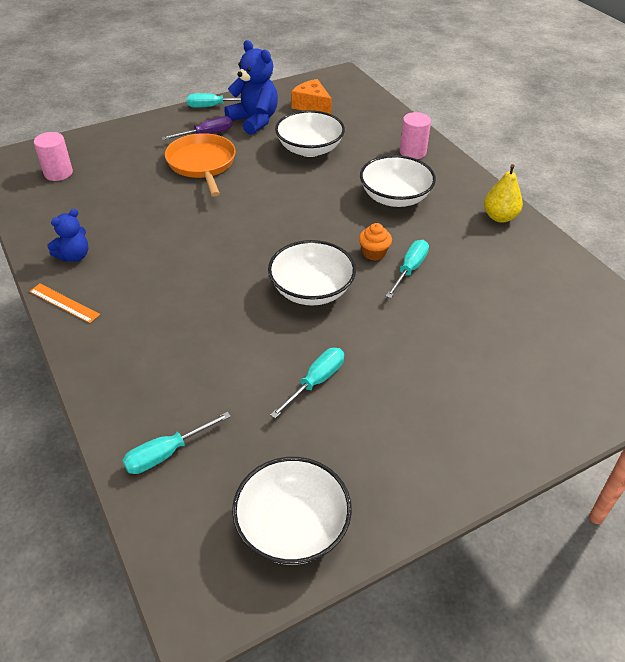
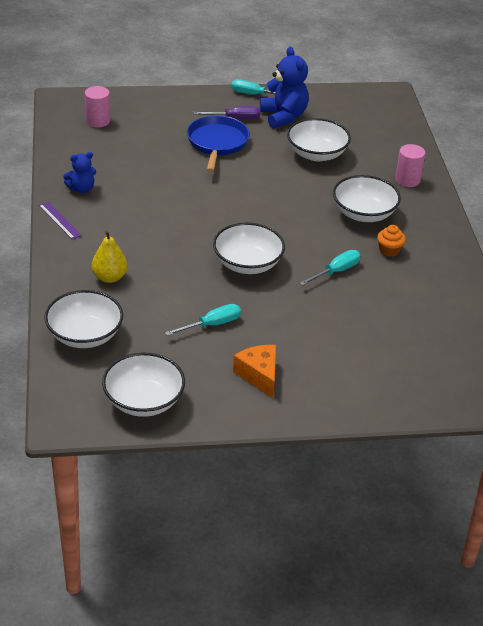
camera: 20 degrees right, 5 degrees down
(64, 303) = (60, 220): orange ruler -> purple ruler
(167, 453) = (85, 335): turquoise screwdriver -> white bowl
(202, 164) = (217, 143): orange pan -> blue pan
(312, 105) = (344, 115): orange cheese -> orange cheese (259, 375)
(374, 253) = (315, 251): orange cupcake -> orange cupcake (389, 250)
(499, 217) = (444, 253): yellow pear -> yellow pear (109, 277)

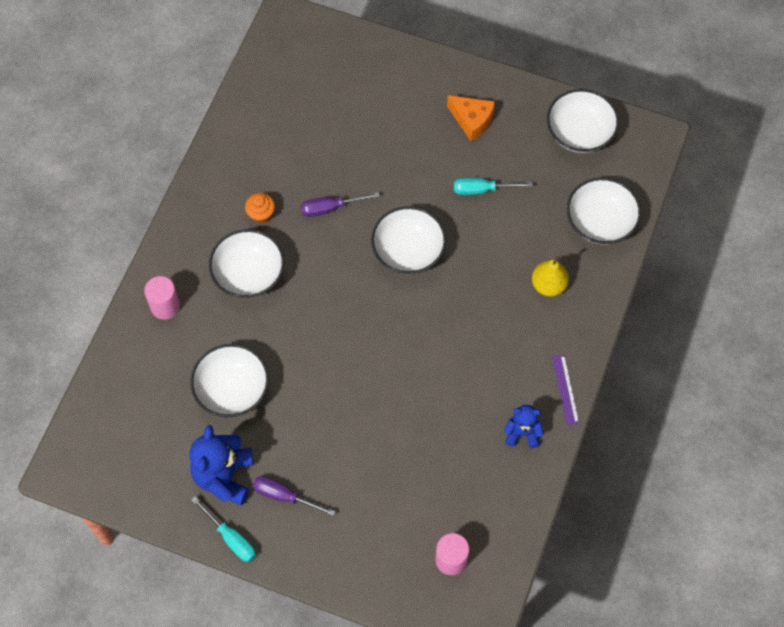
camera: 150 degrees left, 25 degrees up
(217, 143) = (332, 456): blue pan -> none
(259, 375) = (472, 121): orange cheese -> orange cheese turned 60 degrees counterclockwise
(336, 271) = (330, 208): turquoise screwdriver -> purple screwdriver

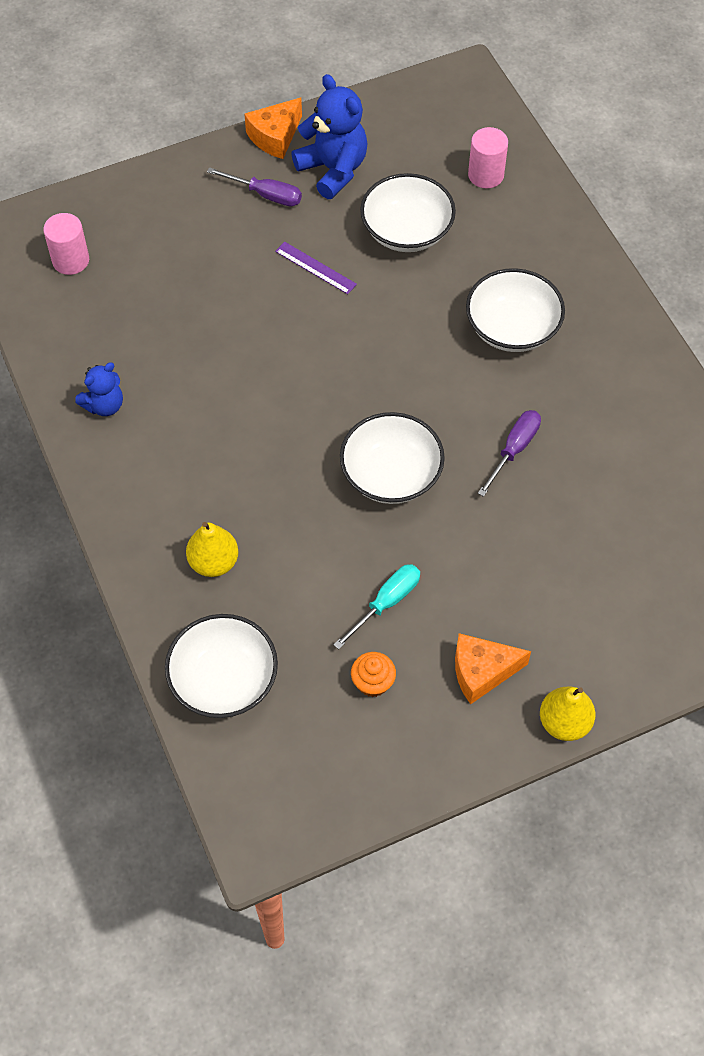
camera: 135 degrees right, 5 degrees down
(165, 306) = (548, 243): pink cylinder -> pink cylinder (486, 175)
(231, 538) = (275, 137): turquoise screwdriver -> orange cheese
(261, 214) = (570, 387): orange cupcake -> orange cupcake (373, 682)
(284, 496) = (266, 195): purple screwdriver -> purple screwdriver turned 45 degrees clockwise
(459, 69) = (564, 722): none -> yellow pear
(565, 389) = (99, 476): purple ruler -> purple ruler (315, 268)
(579, 132) = (350, 769): white bowl -> none

